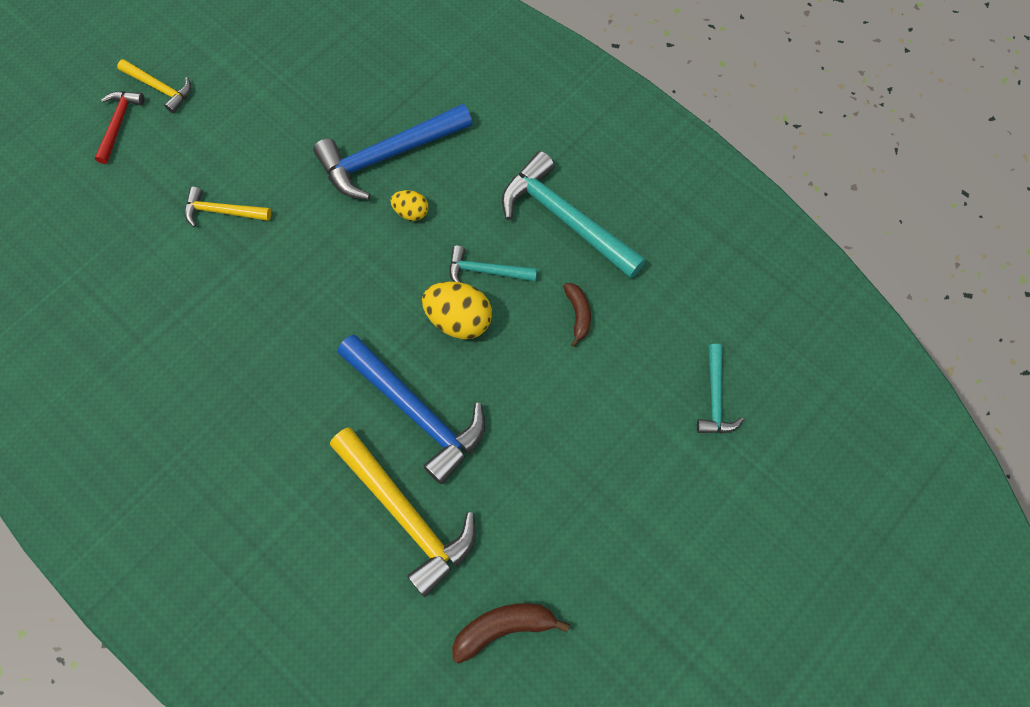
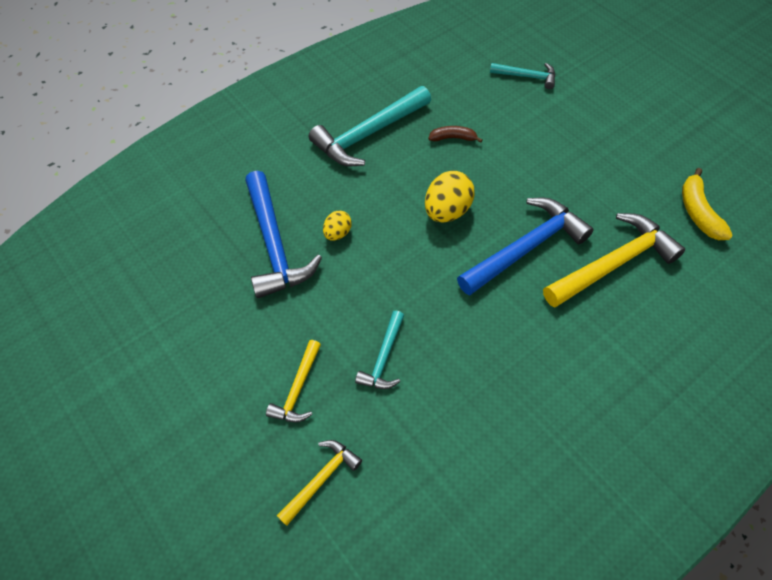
camera: 80 degrees left, 10 degrees down
(118, 124) = (153, 496): red hammer -> none
(159, 88) = (120, 448): yellow hammer -> yellow hammer (321, 479)
(486, 271) = (405, 188): turquoise hammer -> turquoise hammer (384, 357)
(504, 628) = (698, 212): brown banana -> yellow banana

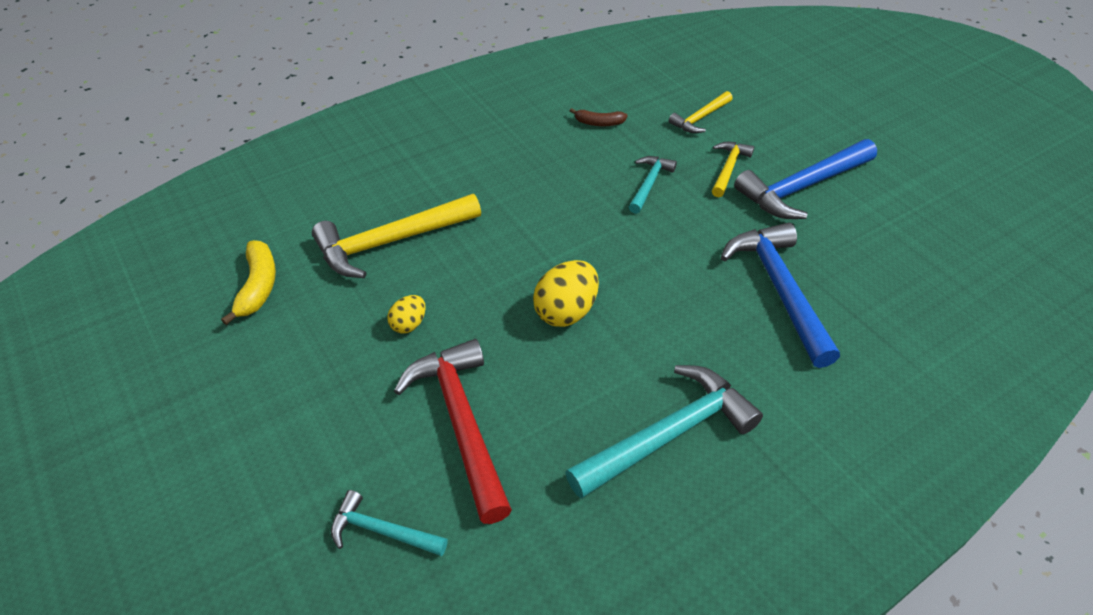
camera: 175 degrees left, 10 degrees down
(337, 233) = (704, 296): yellow egg -> yellow egg (409, 324)
(453, 138) = (538, 416): brown banana -> brown banana (599, 123)
(501, 130) = (461, 424): none -> red hammer
(525, 248) = (482, 264): blue hammer -> blue hammer (803, 187)

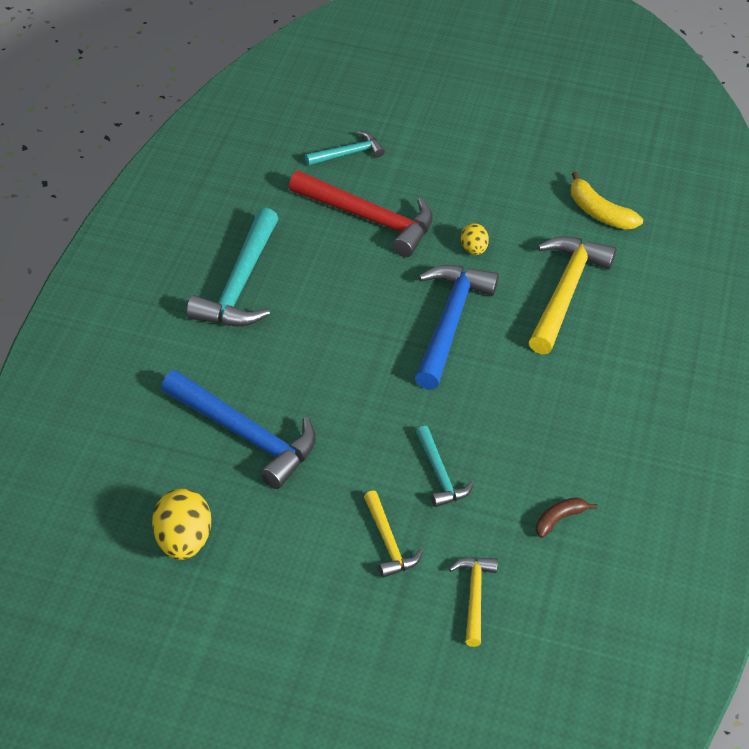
camera: 135 degrees right, 0 degrees up
(566, 311) = (383, 320): yellow egg -> yellow egg (183, 541)
(803, 187) = (302, 565): blue hammer -> blue hammer (449, 323)

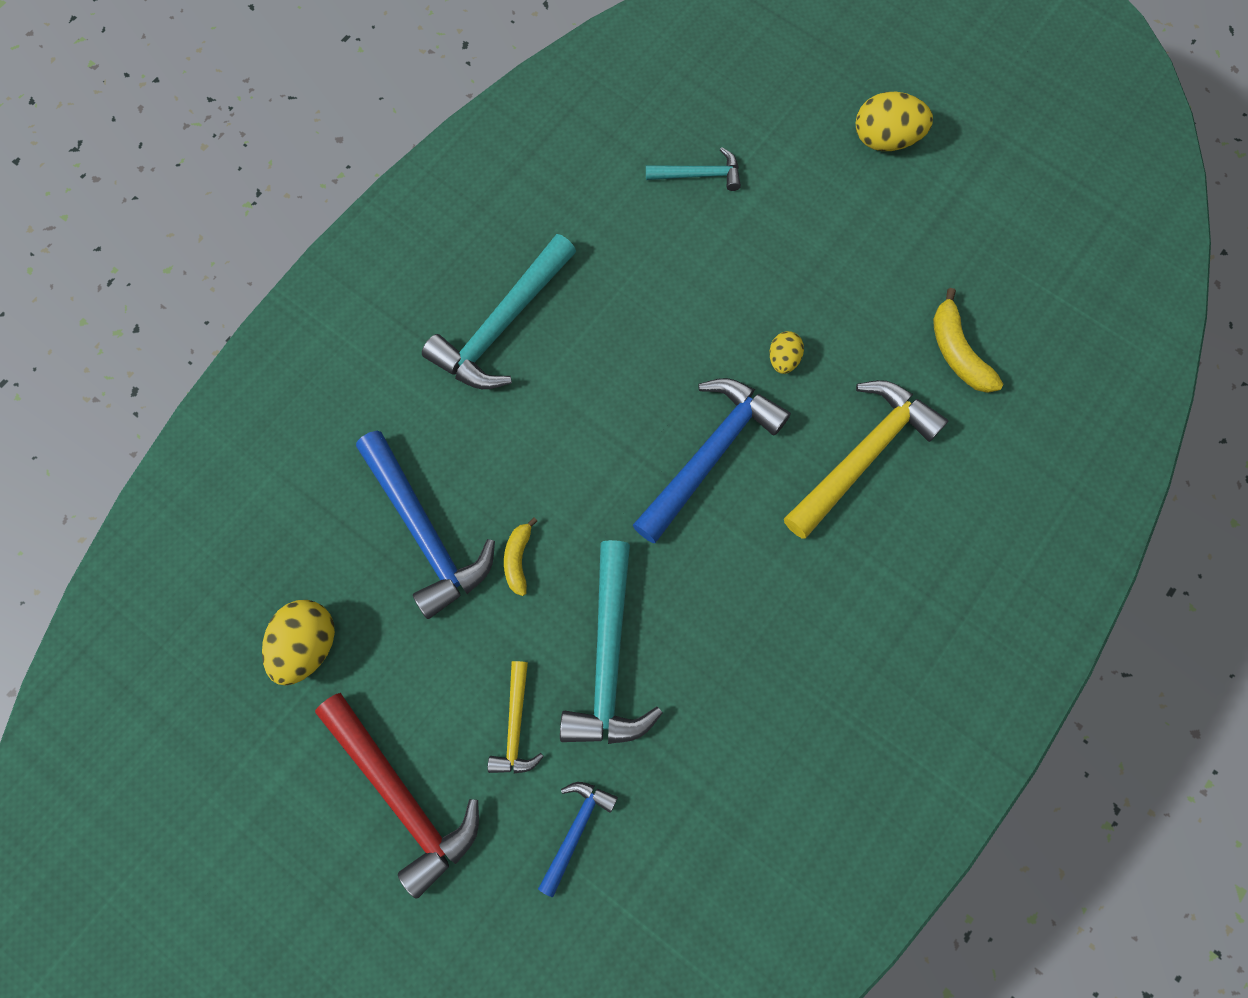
camera: 25 degrees right, 25 degrees up
(332, 431) = (518, 559): none -> yellow banana
(368, 218) = (682, 277): red hammer -> red hammer (401, 795)
(440, 474) = (609, 657): turquoise hammer -> turquoise hammer, size x1.86
(474, 597) = (575, 830): yellow hammer -> blue hammer
(477, 100) = (885, 139): none -> yellow egg
(559, 519) = (713, 765): brown banana -> none

